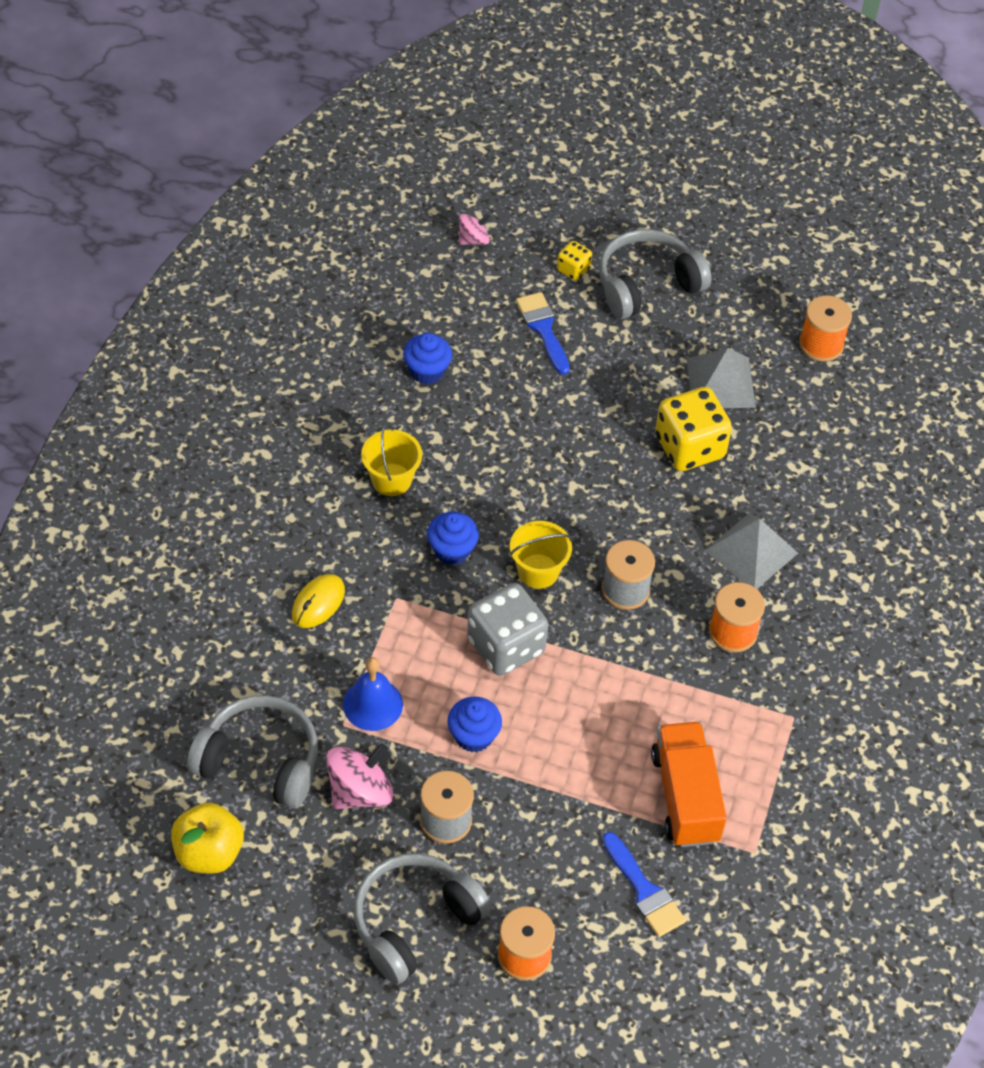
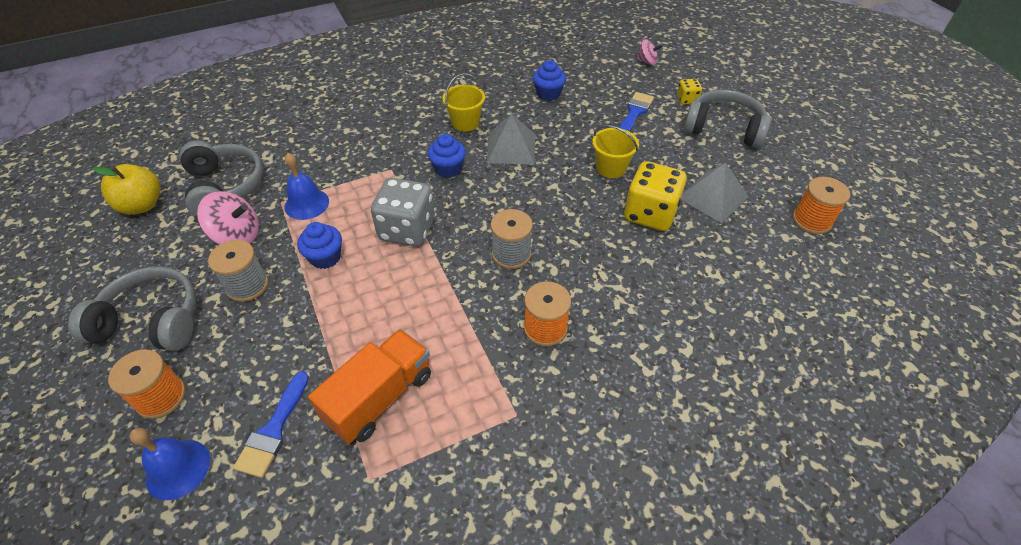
camera: 50 degrees right, 5 degrees down
(318, 603) = (355, 145): yellow mouse -> none
(538, 571) = (476, 209): yellow bucket -> yellow bucket (611, 168)
(618, 977) = (177, 469): none -> blue bell
(751, 551) = (618, 293): grey pyramid -> grey pyramid (511, 148)

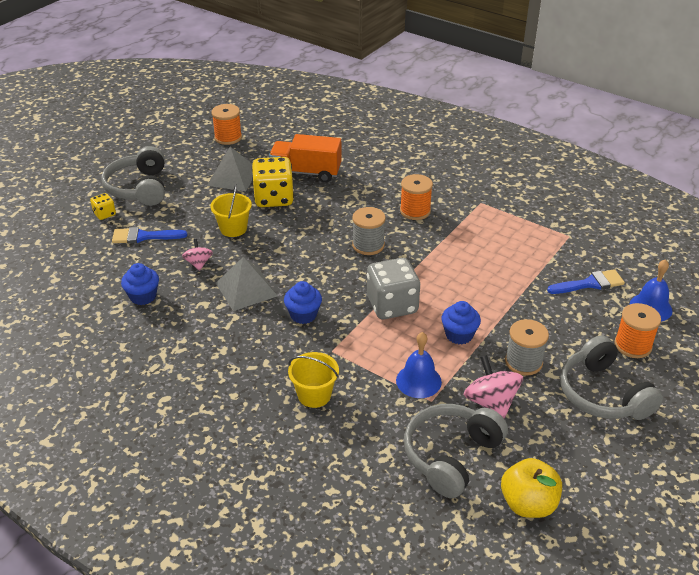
camera: 120 degrees left, 10 degrees down
(379, 397) = (526, 253): orange truck -> orange truck (306, 172)
(465, 122) = (228, 333): yellow bucket -> yellow bucket (314, 395)
(647, 61) = (44, 251): pink spinning top -> pink spinning top (198, 263)

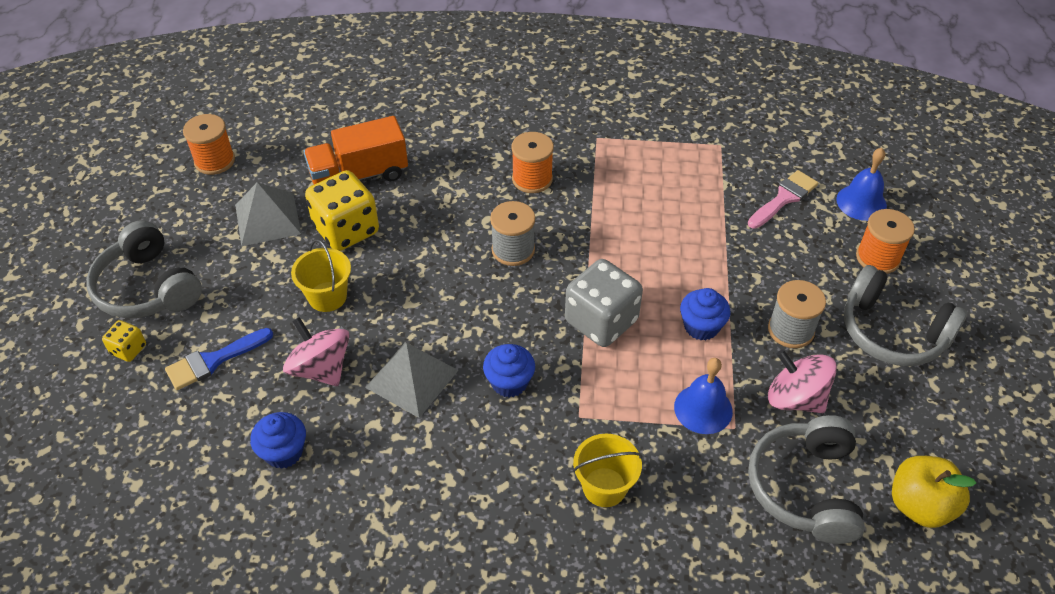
camera: 30 degrees left, 10 degrees up
(198, 263) = (321, 368): pink spinning top -> pink spinning top, size x1.69
(590, 284) = (784, 198): blue brush -> pink brush

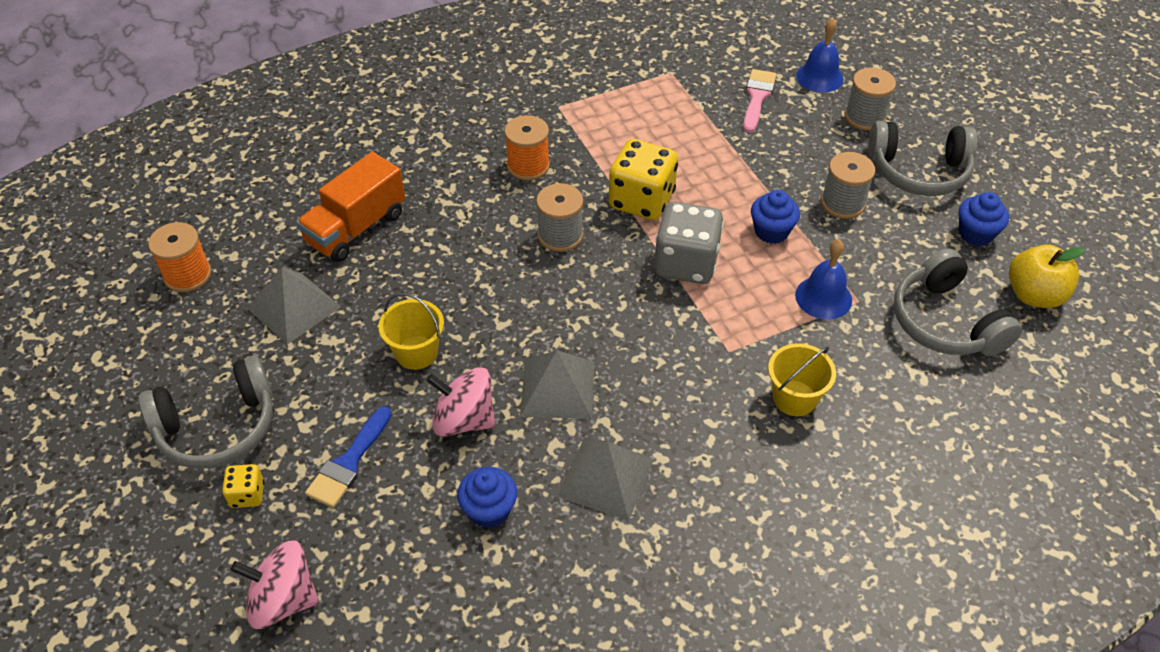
camera: 30 degrees left, 0 degrees up
(148, 288) = (217, 427): grey headphones -> grey headphones turned 45 degrees counterclockwise
(346, 230) = (385, 284): yellow dice -> yellow dice (641, 200)
(392, 473) = (606, 477): none -> grey pyramid
(509, 382) = (648, 351): blue cupcake -> blue cupcake (976, 234)
(795, 398) = (887, 256): pink spinning top -> pink spinning top (283, 600)
(877, 258) = (865, 117): orange spool -> grey spool

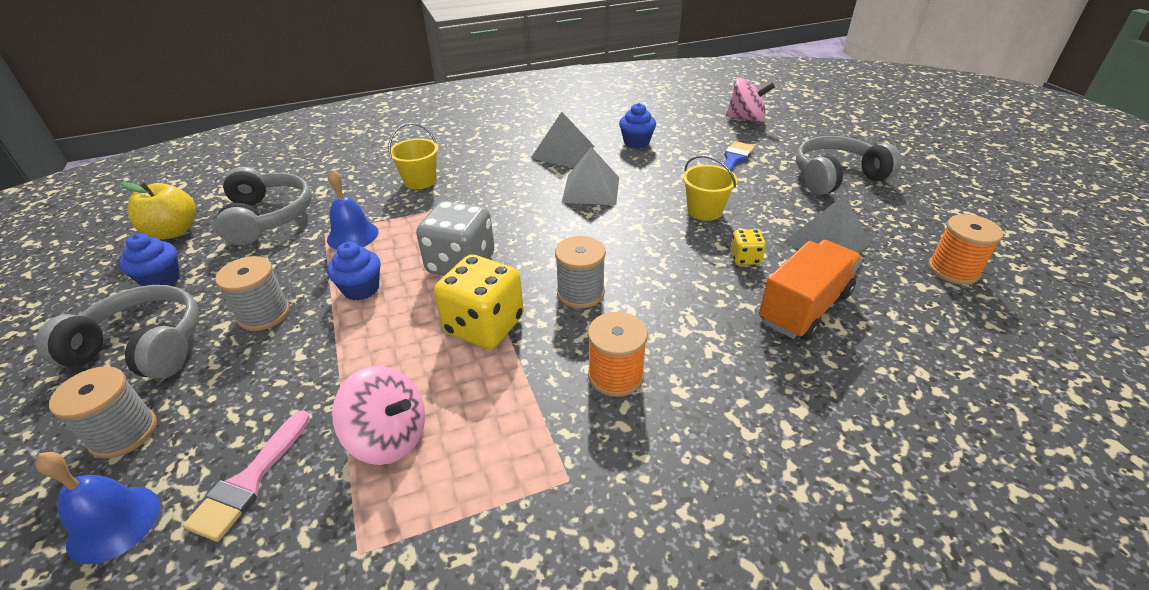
camera: 175 degrees left, 10 degrees down
(247, 495) = (792, 150): yellow dice -> yellow dice (745, 258)
(464, 420) = (659, 176): pink spinning top -> pink spinning top (389, 437)

